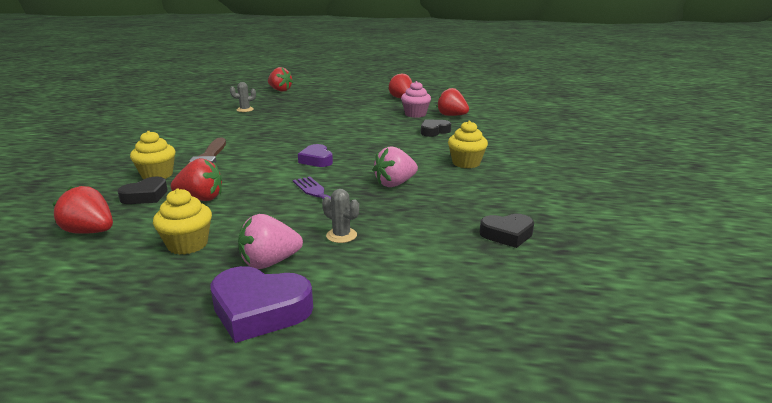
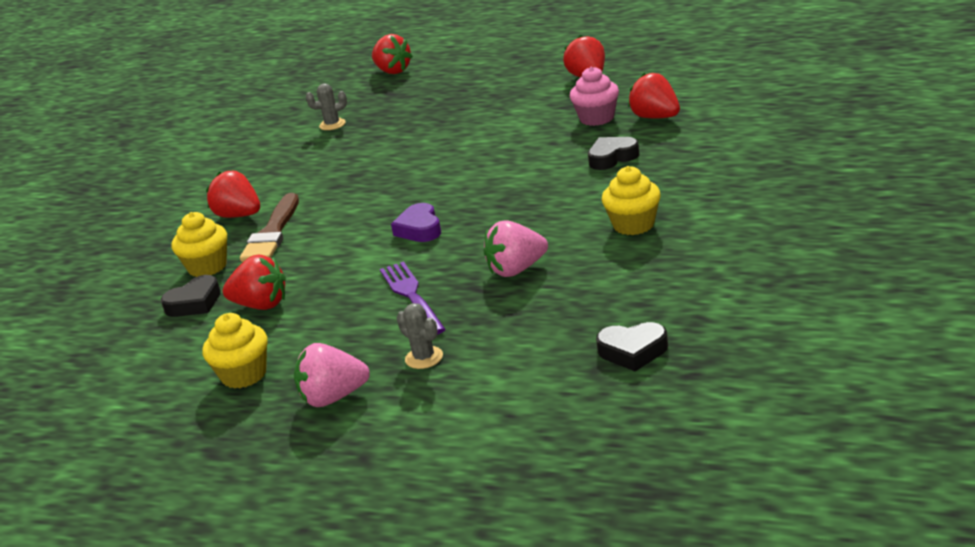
camera: 15 degrees right, 5 degrees up
(90, 232) = (136, 359): red strawberry -> red strawberry (239, 215)
(259, 310) = (315, 456): purple heart -> none

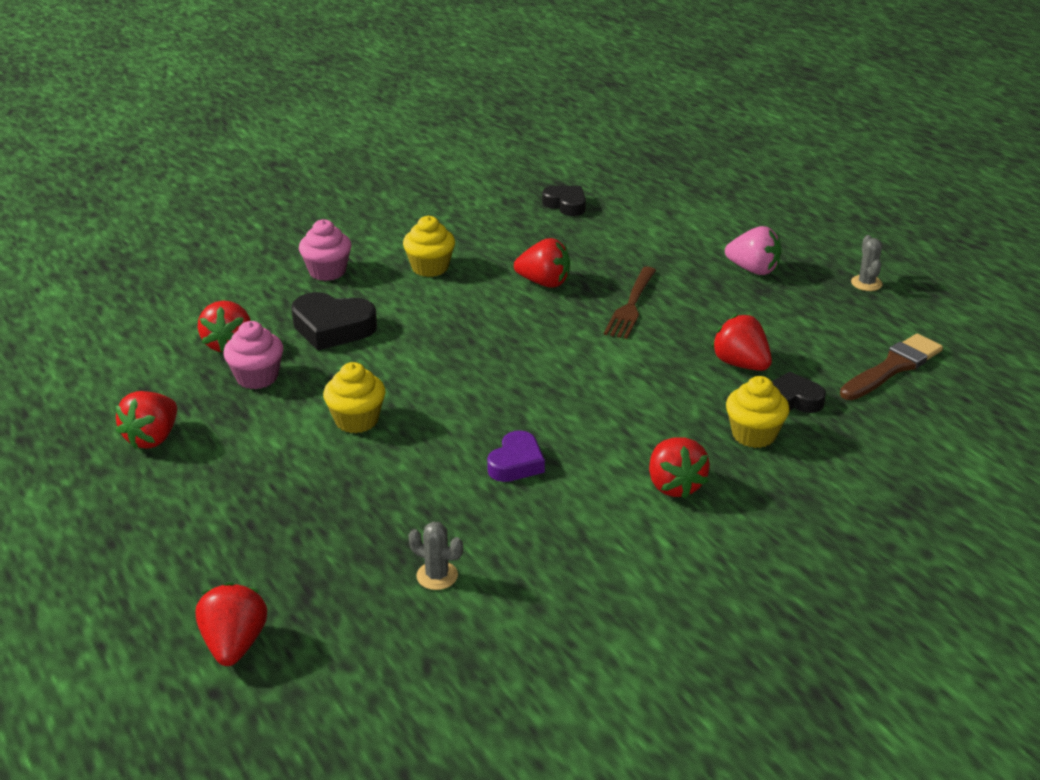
camera: 145 degrees left, 5 degrees up
(244, 375) = (798, 315): yellow cupcake -> yellow cupcake (356, 420)
(272, 233) = (665, 437): brown brush -> brown brush (893, 367)
(411, 296) = (631, 305): purple fork -> brown fork
(419, 229) = (553, 357): purple heart -> purple heart (516, 463)
(424, 358) = (675, 262): grey cactus -> grey cactus (866, 283)
(516, 270) = (544, 282): pink strawberry -> red strawberry
(612, 158) = (332, 328): black heart -> black heart, size x1.51
(704, 178) = (327, 271): none -> pink cupcake

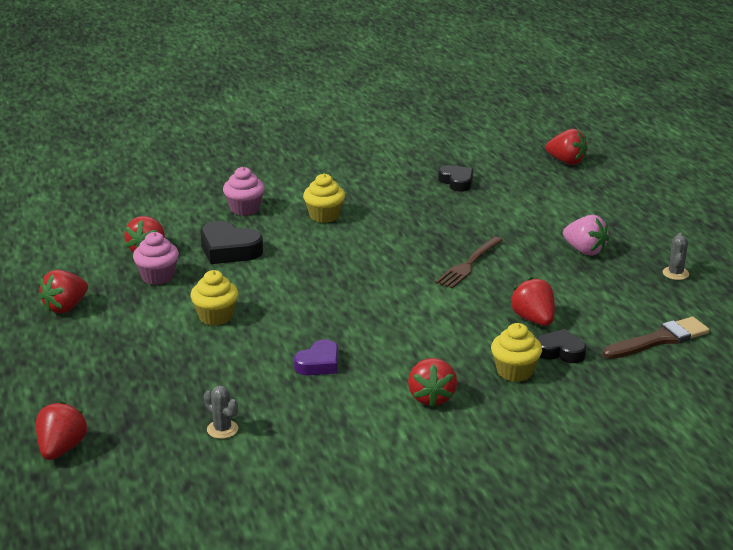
camera: 15 degrees right, 5 degrees down
(544, 282) = (408, 238): red strawberry -> red strawberry (566, 161)

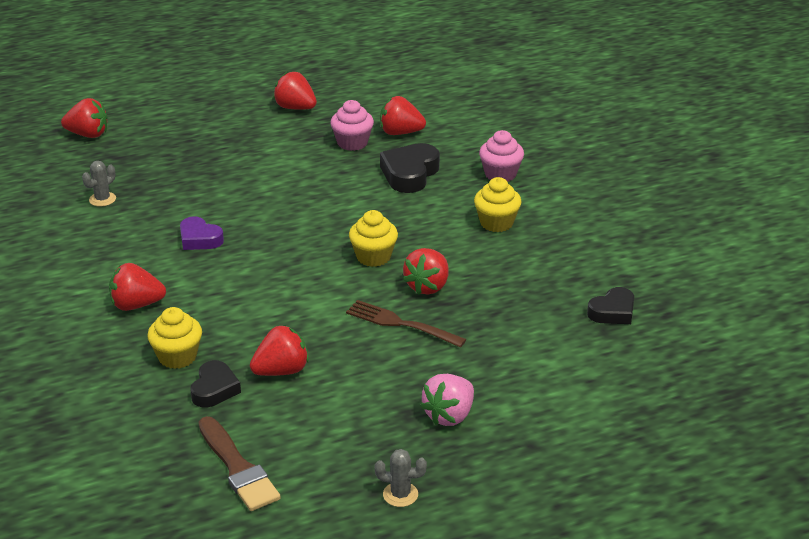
camera: 85 degrees right, 5 degrees up
(215, 316) = (282, 179): yellow cupcake -> yellow cupcake (373, 257)
(566, 161) = (712, 407): red strawberry -> red strawberry (428, 286)

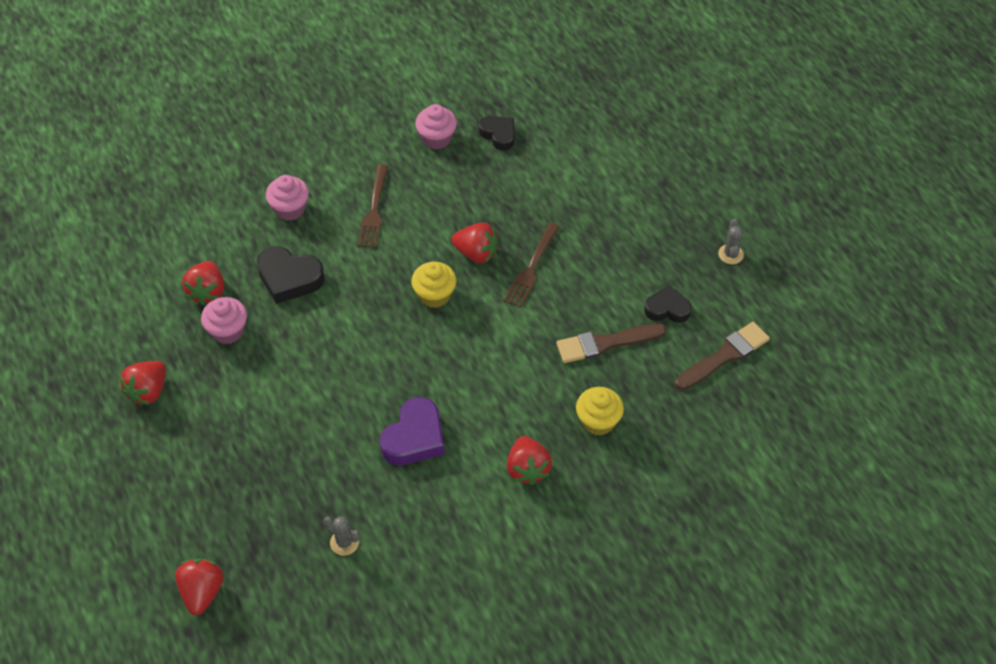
camera: 95 degrees left, 20 degrees up
(199, 239) = (414, 438): purple heart -> purple heart, size x1.51
(214, 389) = (636, 386): black heart -> black heart (667, 309)
(281, 371) = (605, 343): red strawberry -> brown brush
(449, 415) = (640, 231): pink strawberry -> none
(496, 223) = (374, 210): yellow cupcake -> brown fork
(604, 266) = (436, 138): none -> pink cupcake

